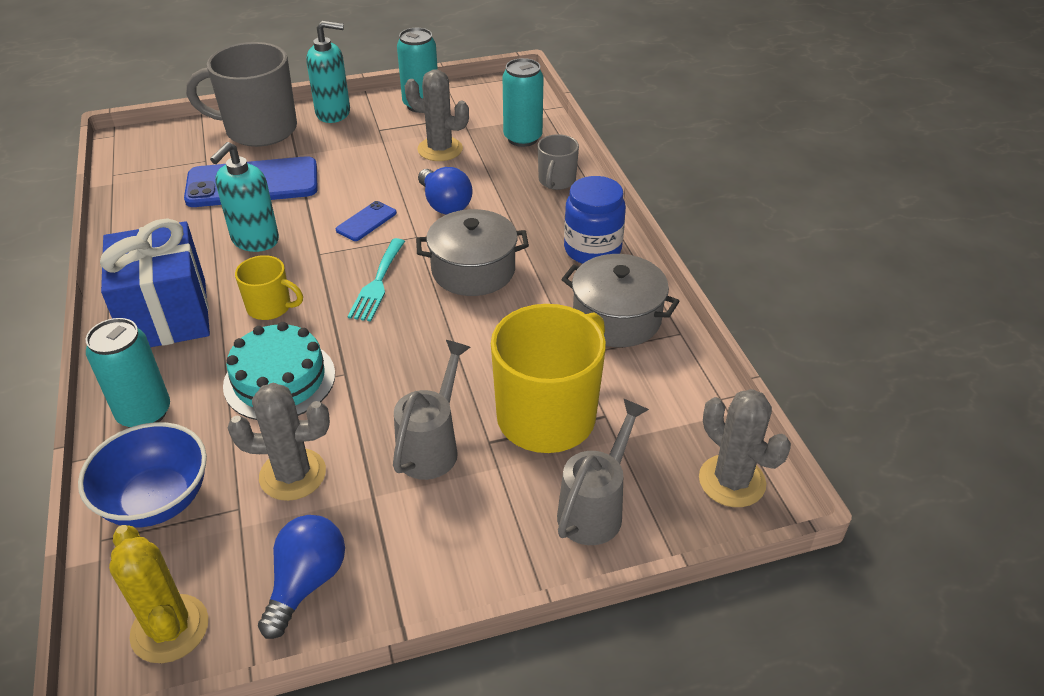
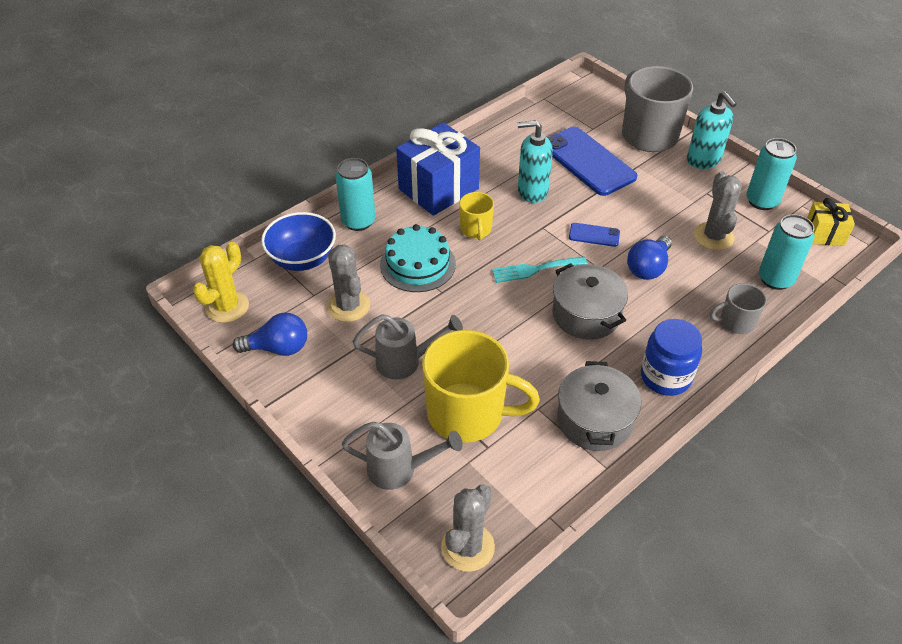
camera: 65 degrees right, 5 degrees up
(492, 92) = (824, 234): none -> yellow gift

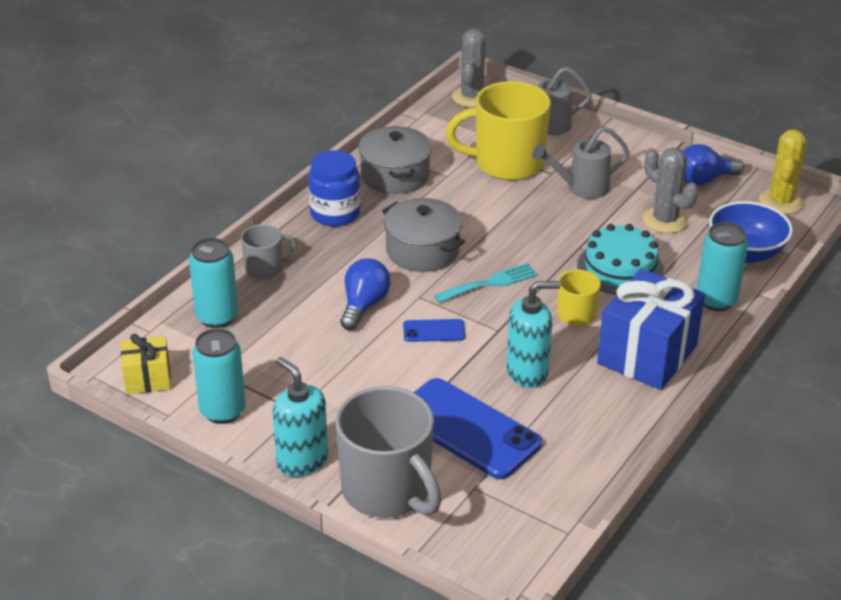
camera: 165 degrees right, 10 degrees down
(713, 236) = (288, 353): grey cactus -> none

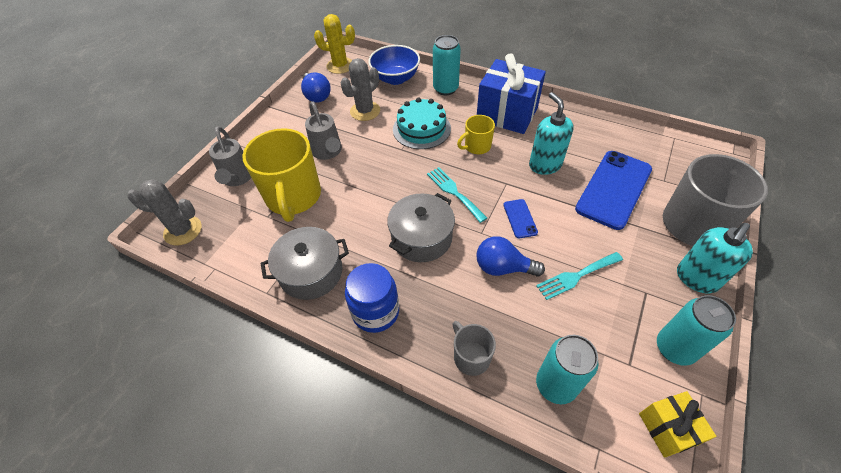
camera: 95 degrees left, 15 degrees up
(335, 359) = (576, 276): none -> turquoise fork

